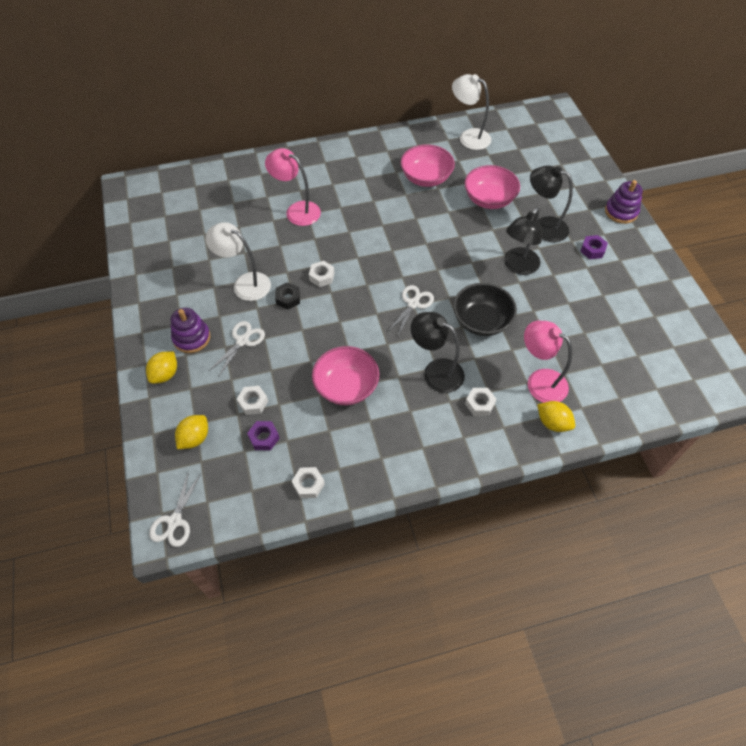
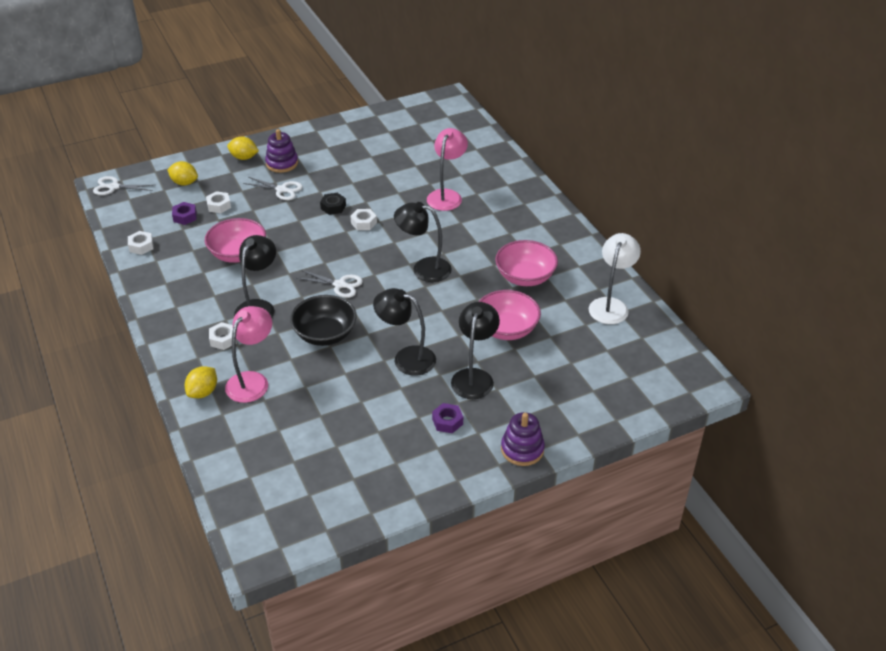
camera: 80 degrees right, 15 degrees down
(245, 283) = (346, 180): white lamp -> none
(401, 240) = (423, 268): none -> black lamp

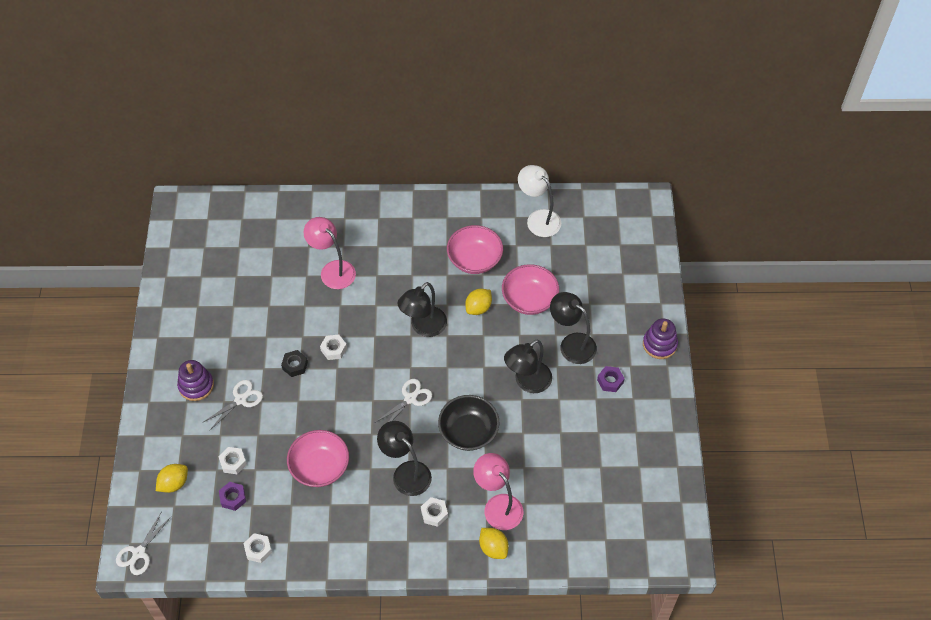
camera: 65 degrees left, 15 degrees up
(244, 157) = (164, 416): yellow lemon -> yellow lemon (478, 308)

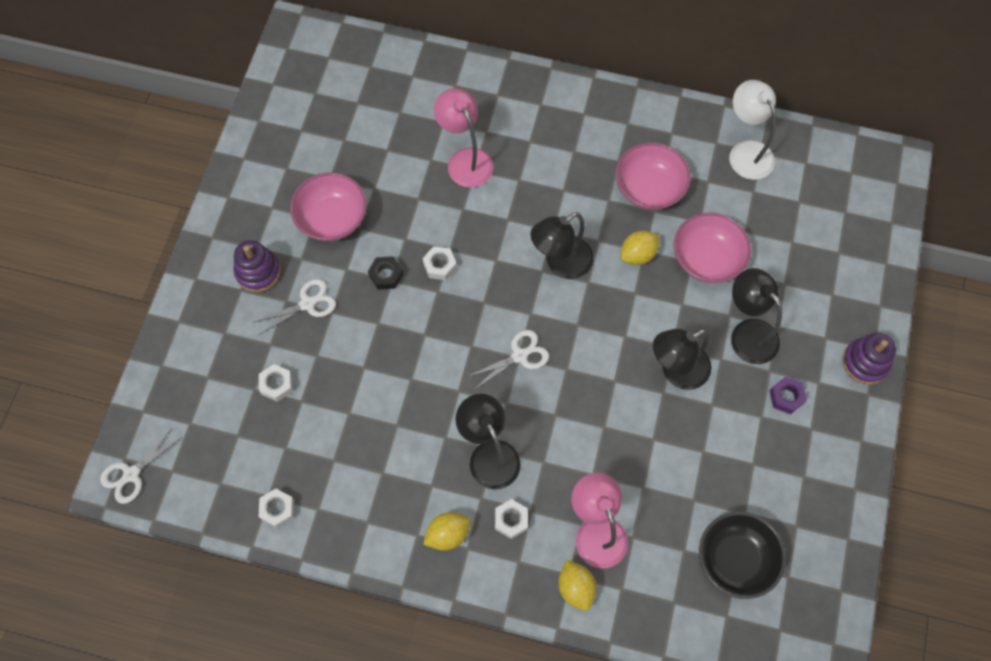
camera: 15 degrees right, 10 degrees up
(174, 483) = (198, 394): yellow lemon -> yellow lemon (447, 534)
(233, 498) = (264, 432): purple nut -> none
(320, 467) = (382, 419): pink bowl -> pink bowl (332, 218)
(468, 432) = (583, 420): black bowl -> black bowl (735, 559)

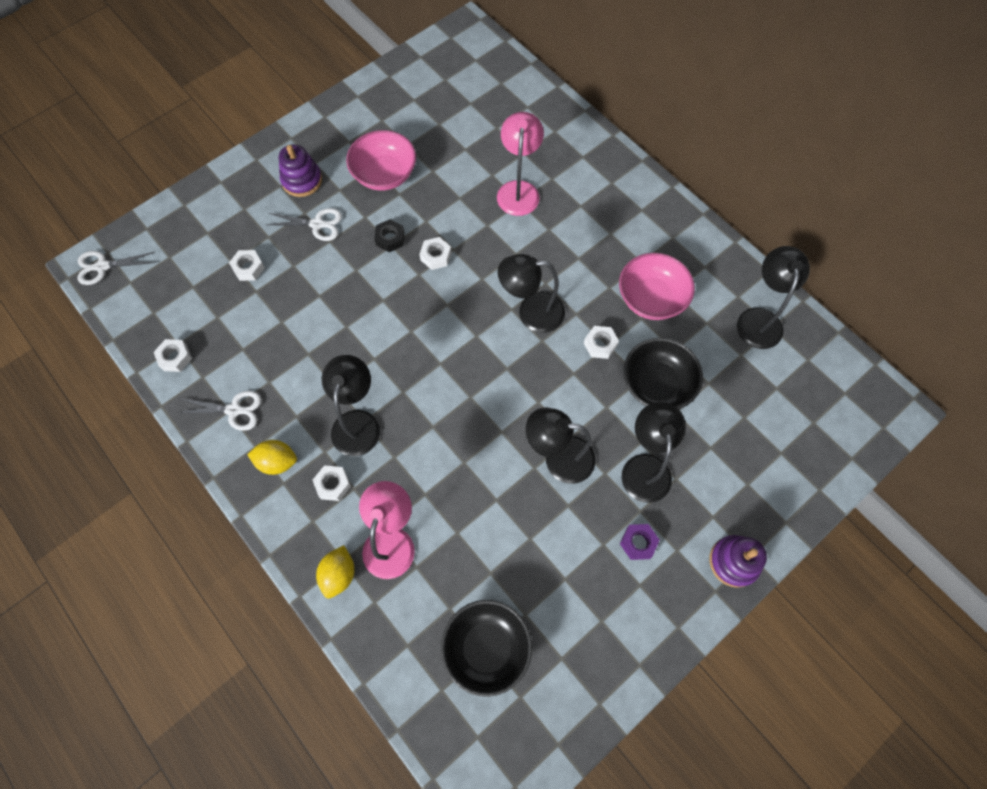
camera: 35 degrees right, 0 degrees up
(519, 356) = (442, 362): white scissors -> white scissors (234, 410)
(638, 254) = (600, 344): yellow lemon -> white nut
(707, 259) = (657, 384): pink bowl -> black bowl
(746, 152) = (759, 319): white lamp -> black lamp

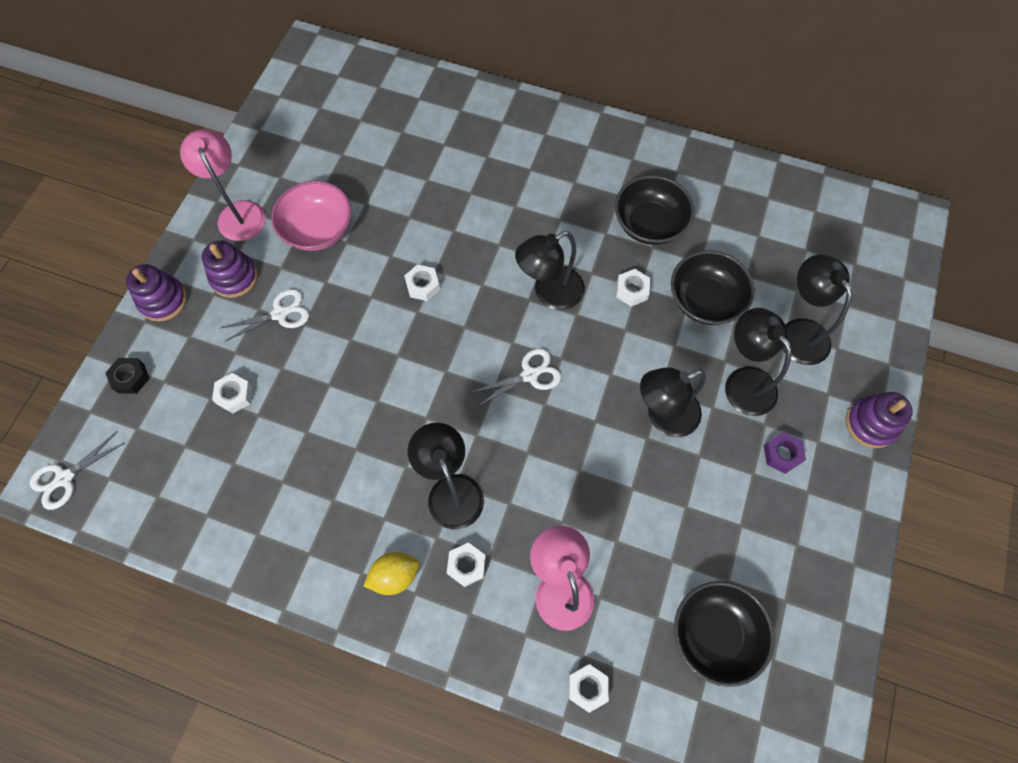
camera: 30 degrees left, 0 degrees up
(175, 358) = (213, 530): white nut -> white nut (587, 687)
(234, 410) = (314, 549): white scissors -> white scissors (530, 375)
(242, 173) = (163, 300): none -> purple stacking toy
(339, 574) = (530, 650): yellow lemon -> none
(390, 238) = (365, 291): black nut -> black nut (131, 378)
(518, 190) = (462, 182): pink lamp -> pink lamp (238, 212)
(651, 298) = (649, 224): pink bowl -> black bowl
(759, 319) = (753, 195): black lamp -> black lamp (798, 332)

